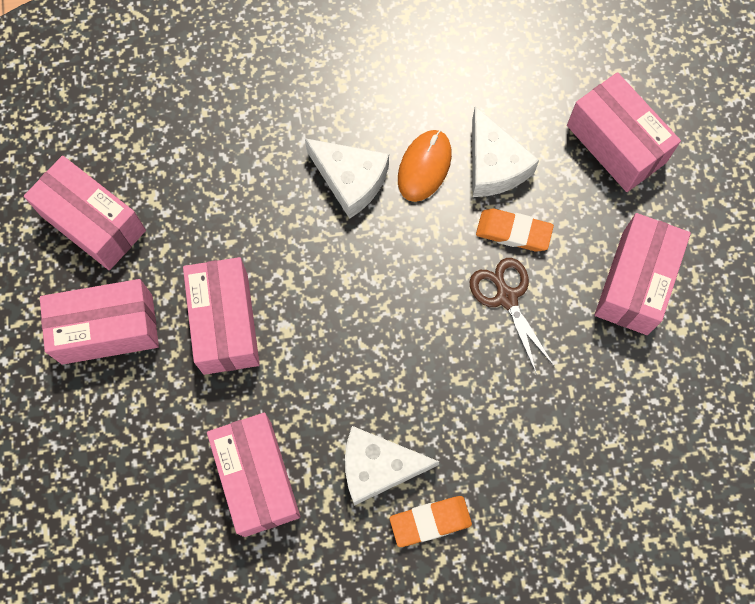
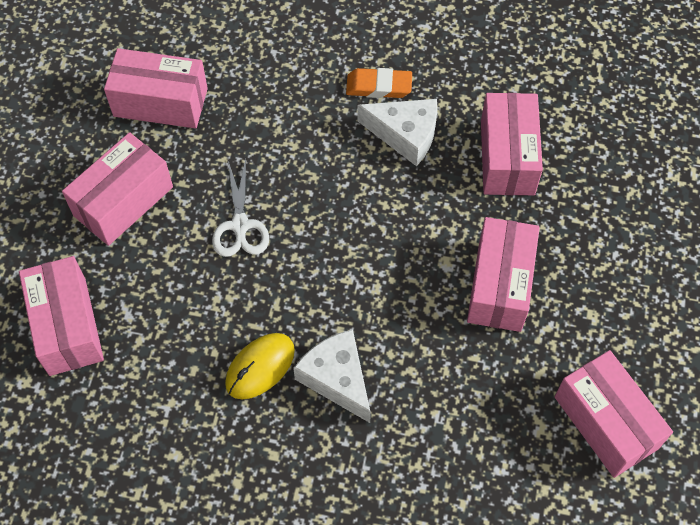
camera: 160 degrees left, 10 degrees down
(107, 329) = (611, 316): pink box -> pink box (160, 102)
(424, 167) = (260, 367): orange mouse -> yellow mouse
(494, 165) = (193, 345): white cheese -> none
(506, 297) = (240, 226): brown scissors -> white scissors
(513, 232) = (206, 278): orange eraser -> none

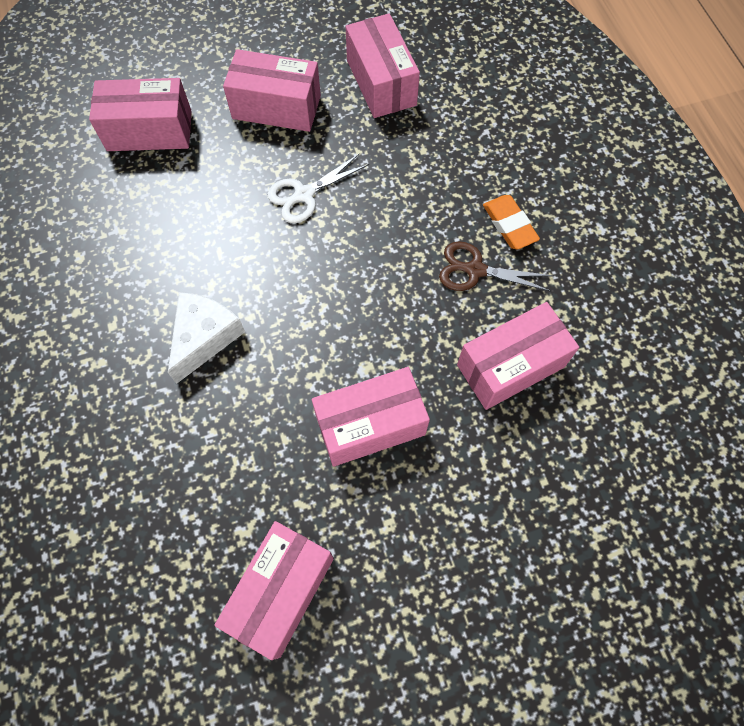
camera: 60 degrees right, 5 degrees up
(67, 326) = (149, 131): pink box -> pink box turned 45 degrees clockwise
(260, 367) = (184, 275): yellow mouse -> none
(405, 134) = (475, 270): white cheese -> brown scissors

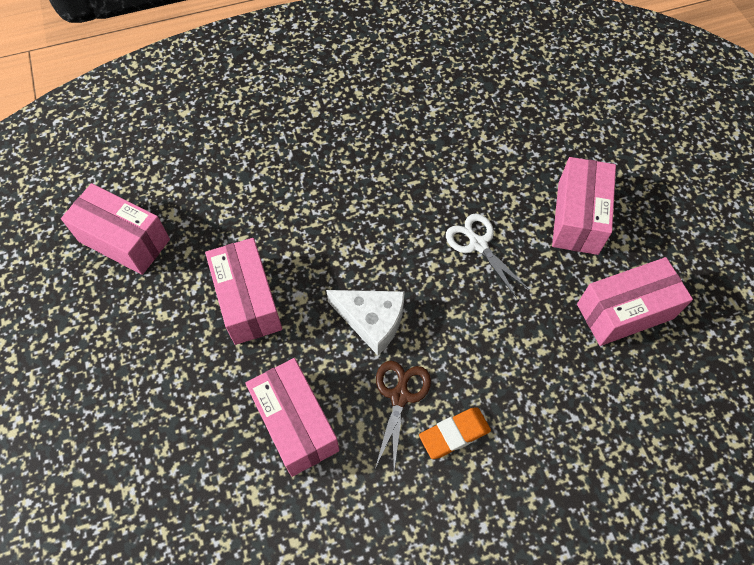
camera: 90 degrees right, 5 degrees down
(149, 131) = (536, 121): pink box -> none
(204, 337) = (333, 177): white cheese -> white cheese (372, 321)

